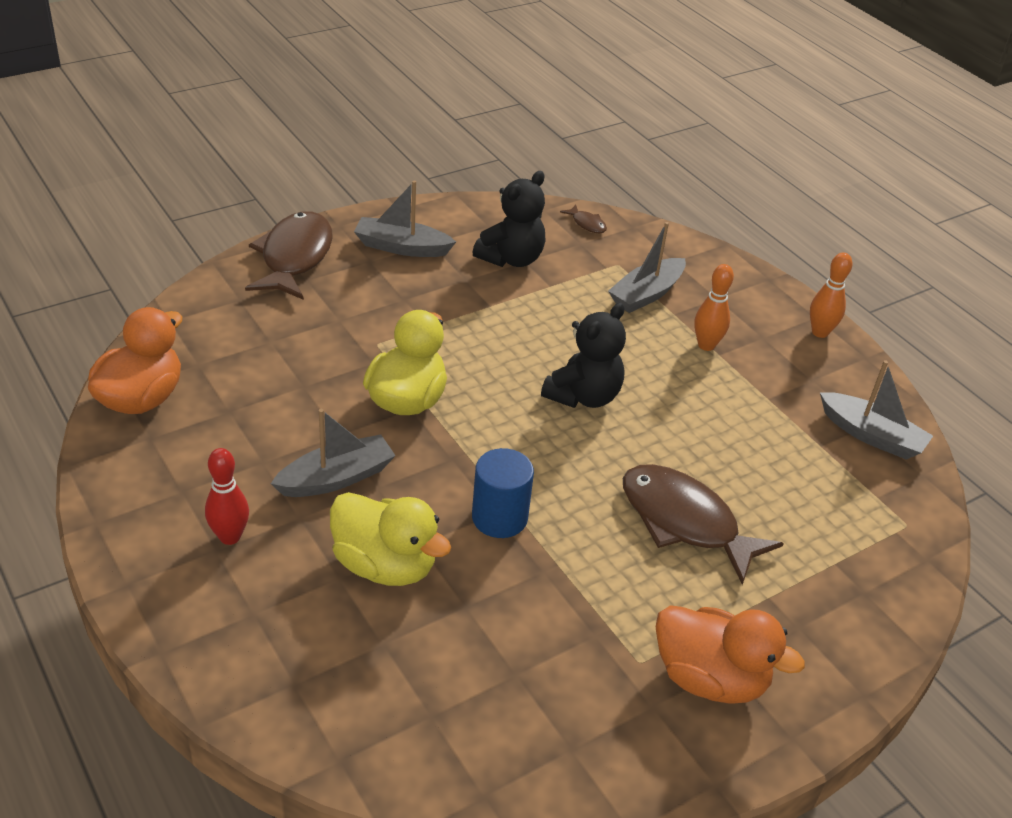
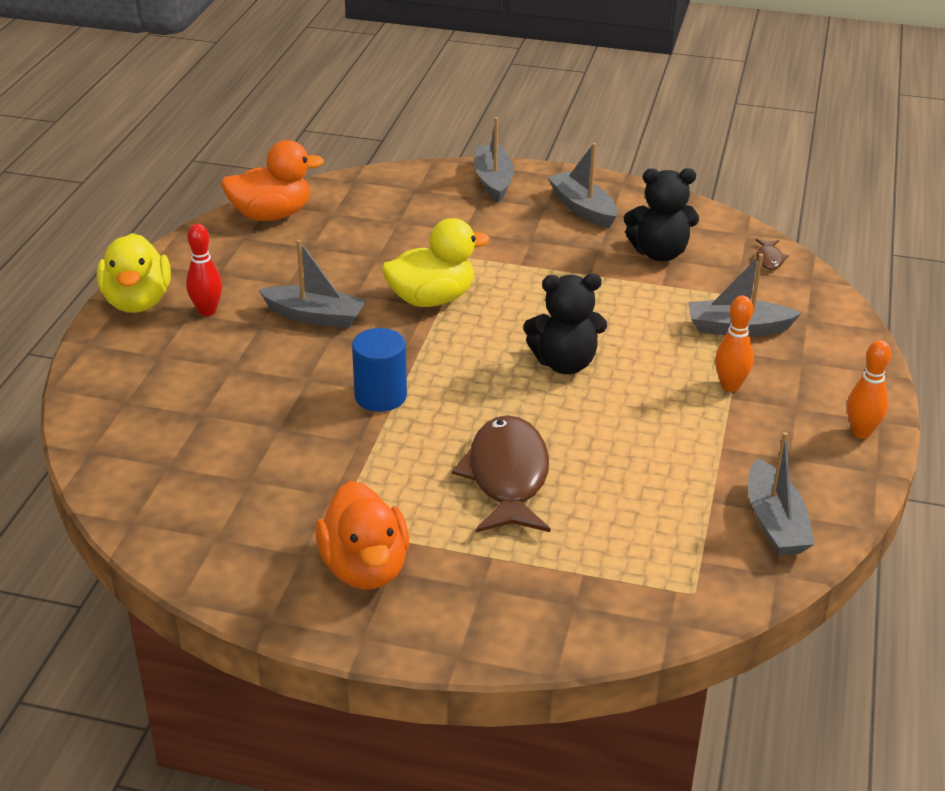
camera: 50 degrees right, 5 degrees down
(294, 257) = (493, 181): brown fish -> grey boat
(385, 565) = (268, 377): yellow duck -> yellow duck (137, 302)

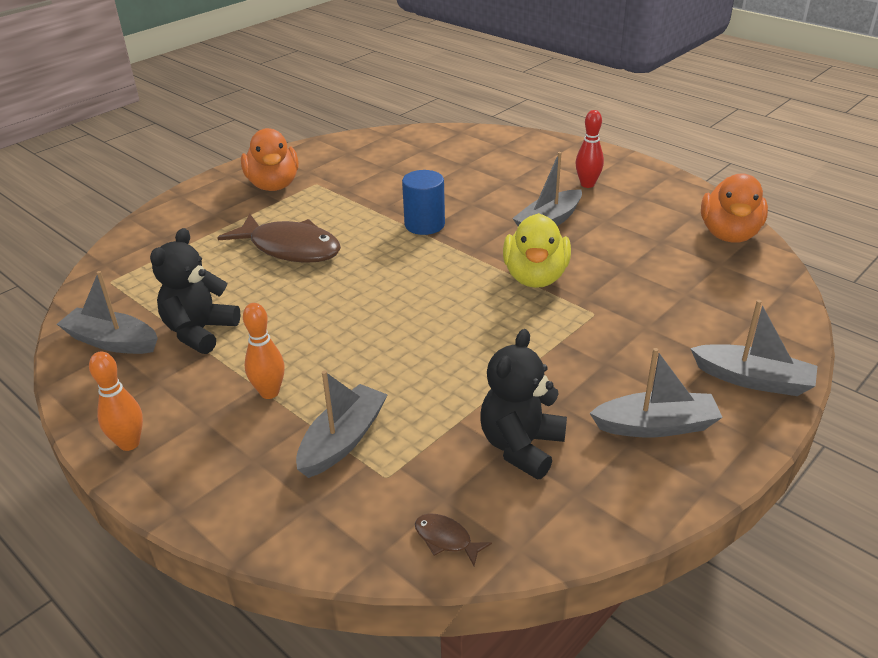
camera: 120 degrees right, 0 degrees up
(137, 302) = (618, 164): yellow duck -> none
(365, 568) = (273, 185): orange duck -> orange duck turned 120 degrees counterclockwise
(565, 363) = (387, 314): black teddy bear -> black teddy bear (200, 332)

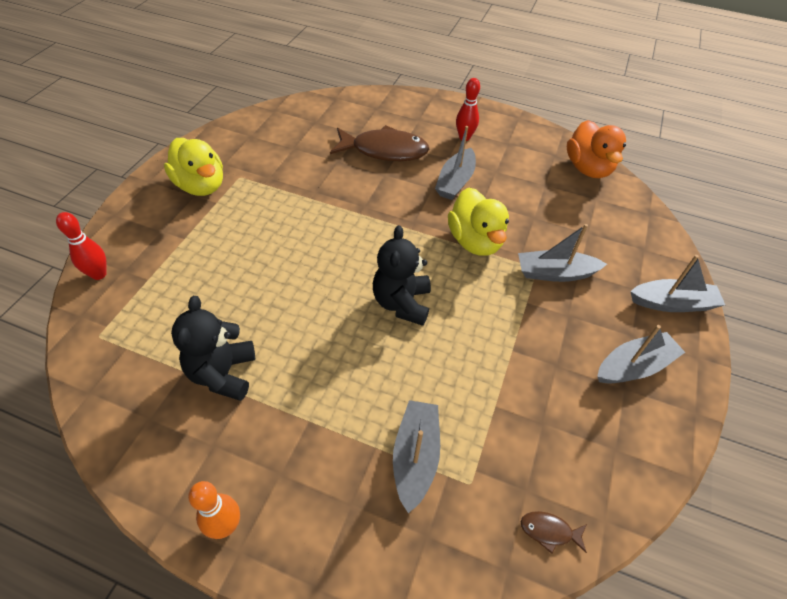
camera: 25 degrees left, 15 degrees up
(112, 341) = (141, 409): grey boat -> grey boat (555, 273)
(139, 237) = (99, 274): none -> red bowling pin
(269, 392) = (325, 424): orange bowling pin -> none
(273, 185) = (201, 186): orange duck -> yellow duck
(290, 248) = (256, 256): brown fish -> brown fish (384, 151)
(424, 225) = (359, 205): blue cylinder -> none
(521, 446) = (554, 417): black teddy bear -> black teddy bear (401, 303)

